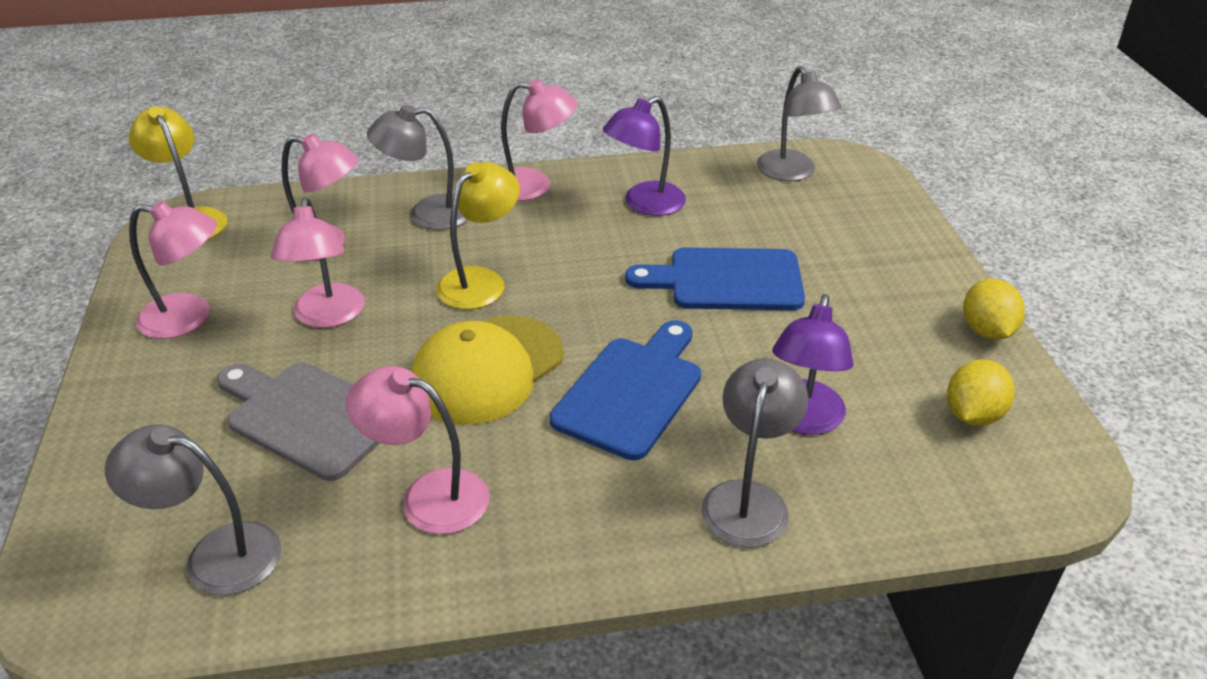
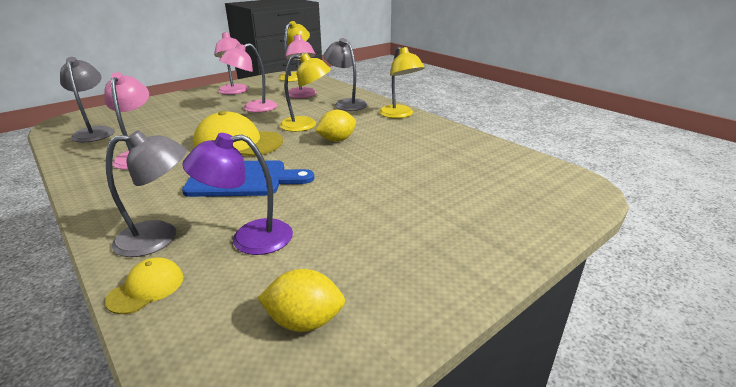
camera: 60 degrees right, 10 degrees down
(308, 417) = (184, 123): grey cutting board -> none
(534, 186) = (399, 115): pink lamp -> yellow lamp
(644, 204) = (422, 140): purple lamp -> none
(727, 280) = (375, 180): blue cutting board -> none
(792, 173) = (528, 171): grey lamp -> none
(861, 522) = (146, 288): none -> yellow cap
(986, 331) = (435, 305): yellow lemon -> yellow lemon (337, 140)

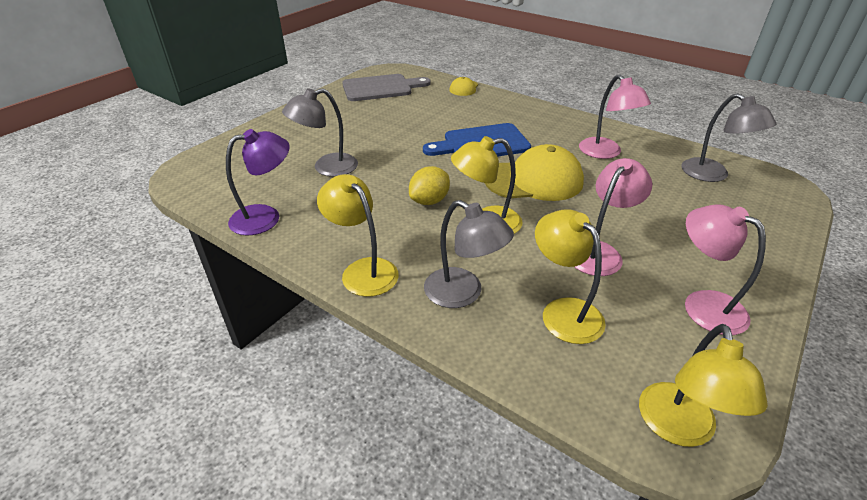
camera: 165 degrees right, 10 degrees up
(159, 237) = (488, 105): grey lamp -> grey lamp (327, 168)
(249, 239) = (435, 110): purple lamp -> purple lamp (265, 217)
(302, 95) = (563, 311): pink lamp -> yellow lamp
(304, 321) = (381, 88): yellow lemon -> grey cutting board

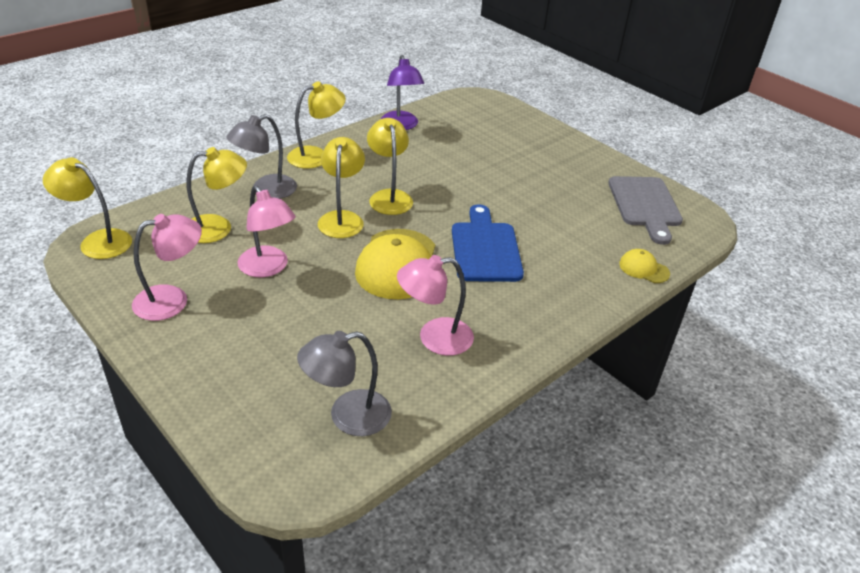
camera: 100 degrees right, 0 degrees up
(327, 168) = (465, 155): grey lamp -> none
(429, 201) = (389, 197): yellow lemon -> yellow lamp

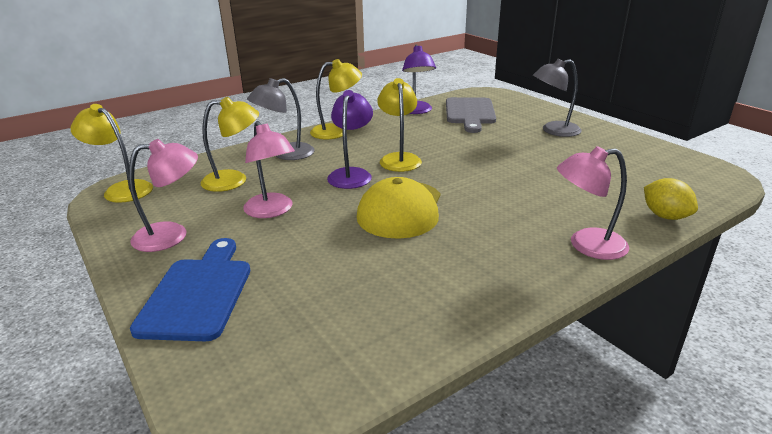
camera: 10 degrees right, 10 degrees down
(342, 218) = (351, 174): yellow lamp -> purple lamp
(347, 416) = (325, 348): grey lamp -> grey lamp (553, 131)
(434, 338) = (433, 273): pink lamp -> pink lamp (586, 245)
(485, 248) = (492, 198): blue cutting board -> blue cutting board (198, 293)
(643, 269) = (665, 216): yellow cap -> yellow lemon
(645, 205) = (657, 165): grey cutting board -> grey cutting board (470, 113)

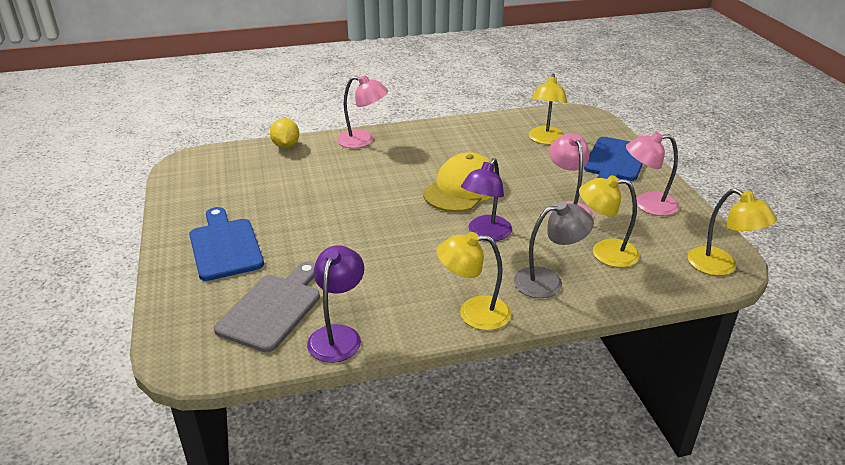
camera: 160 degrees left, 5 degrees up
(399, 159) = (427, 244): yellow lamp -> yellow lamp (545, 140)
(553, 131) = (225, 246): grey lamp -> blue cutting board

